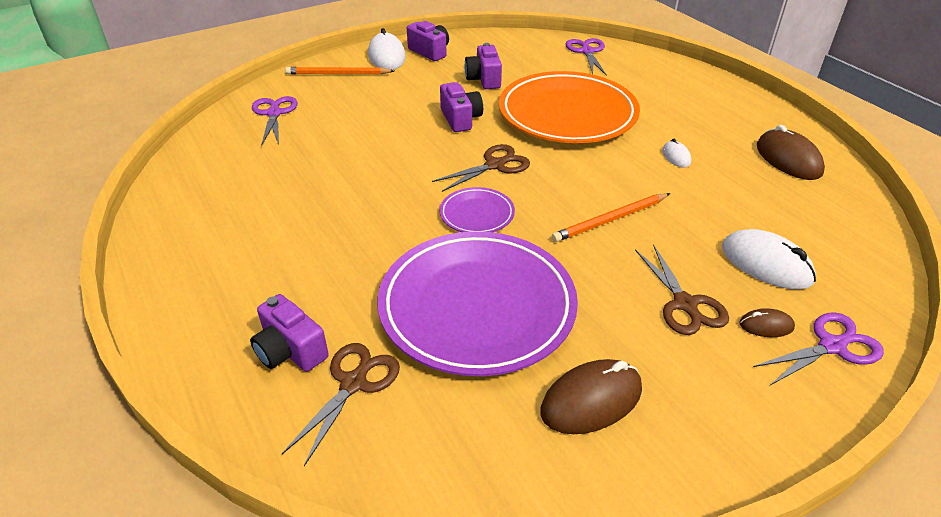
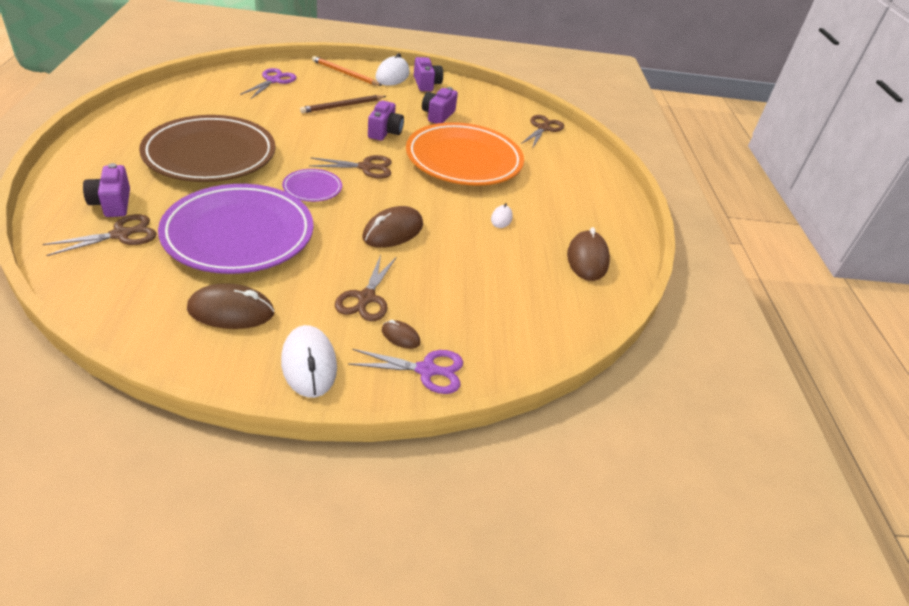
camera: 25 degrees right, 0 degrees up
(321, 231) = (210, 155): none -> brown plate
(383, 110) = (342, 106): none -> brown pencil
(587, 51) = (543, 128): purple scissors -> brown scissors
(610, 220) = (393, 231): orange pencil -> brown mouse
(766, 264) = (459, 306): white mouse -> white mouse (309, 364)

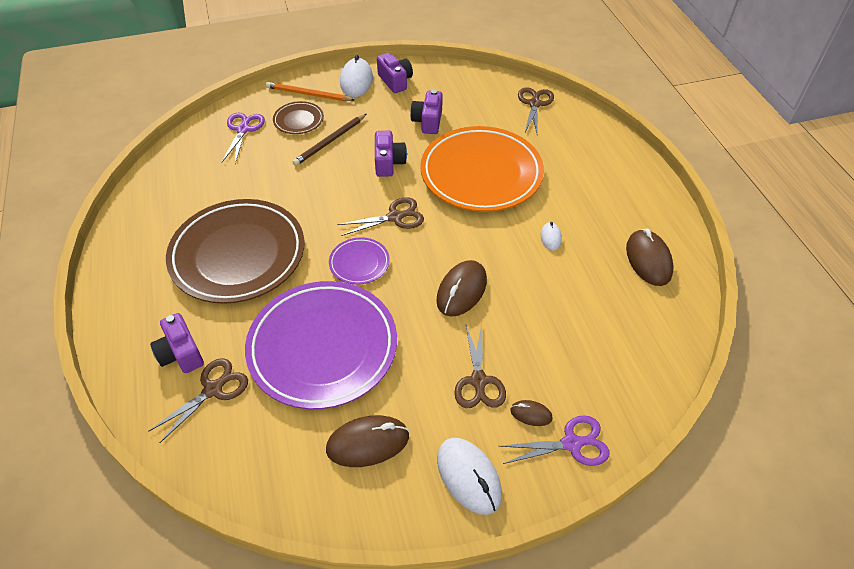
camera: 10 degrees left, 10 degrees up
(325, 87) = (298, 120): none -> brown plate

